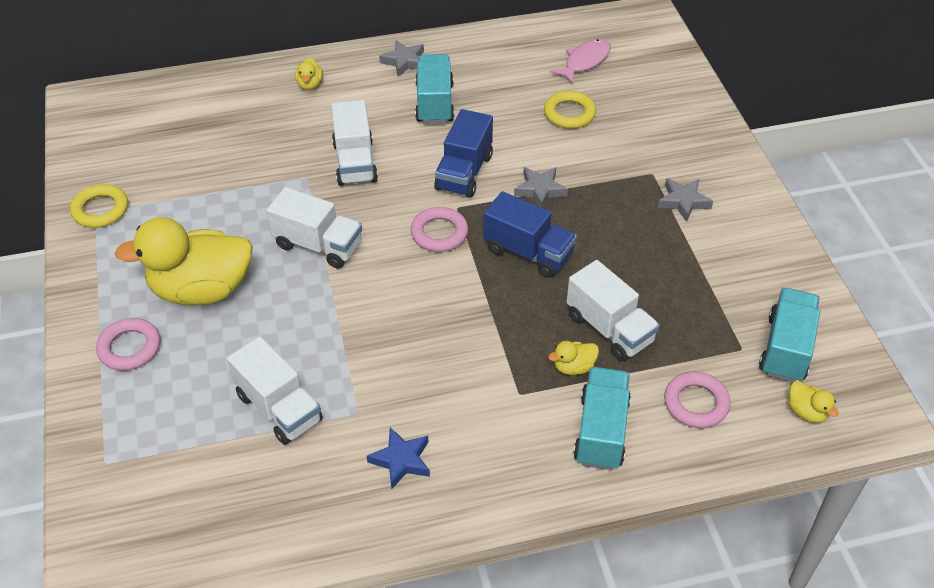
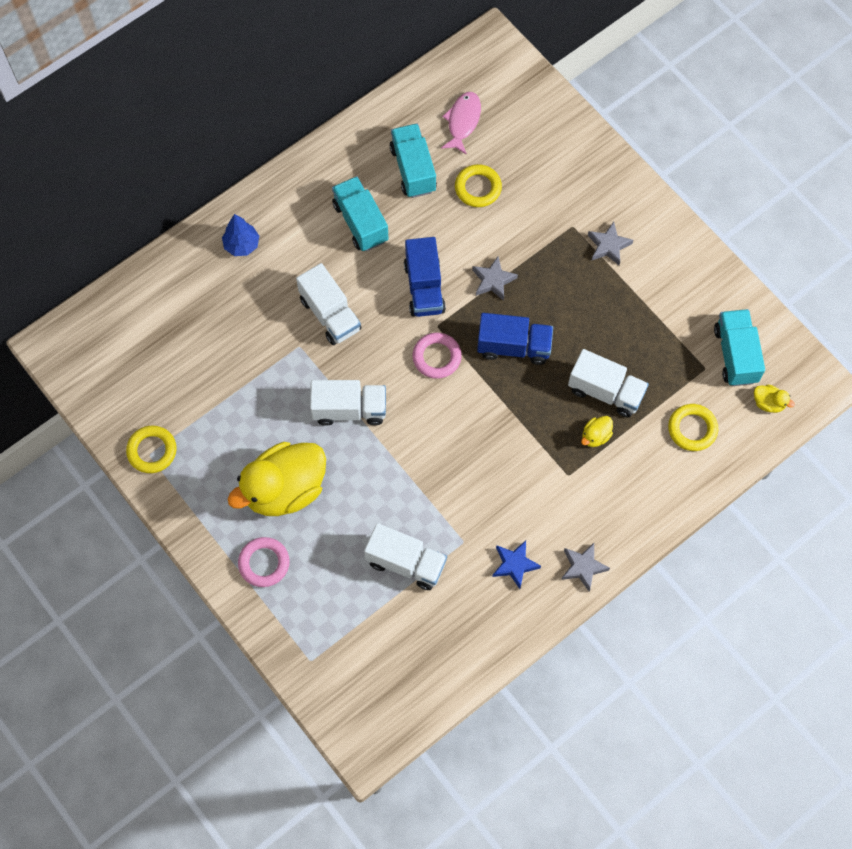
camera: 25 degrees left, 20 degrees up
(310, 84) = (242, 245): yellow duck -> blue tree
(404, 61) = (308, 184): grey star -> grey star (583, 567)
(601, 431) = (638, 481): turquoise truck -> turquoise truck (413, 169)
(696, 403) = (692, 429): pink ring -> yellow ring

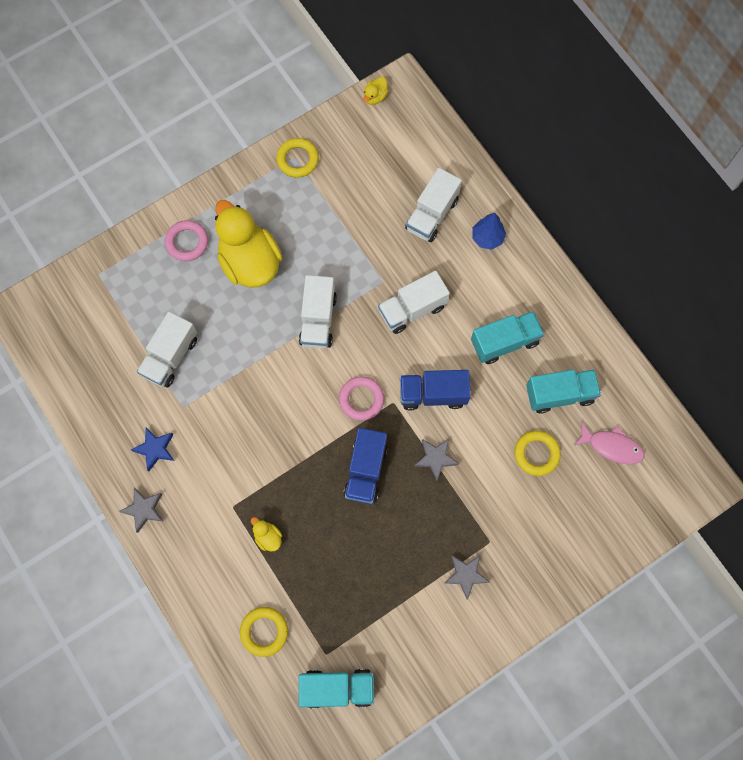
camera: 95 degrees right, 5 degrees up
(605, 391) = (311, 552): white truck -> white truck (432, 214)
(768, 403) = (282, 713): yellow duck -> yellow duck (375, 97)

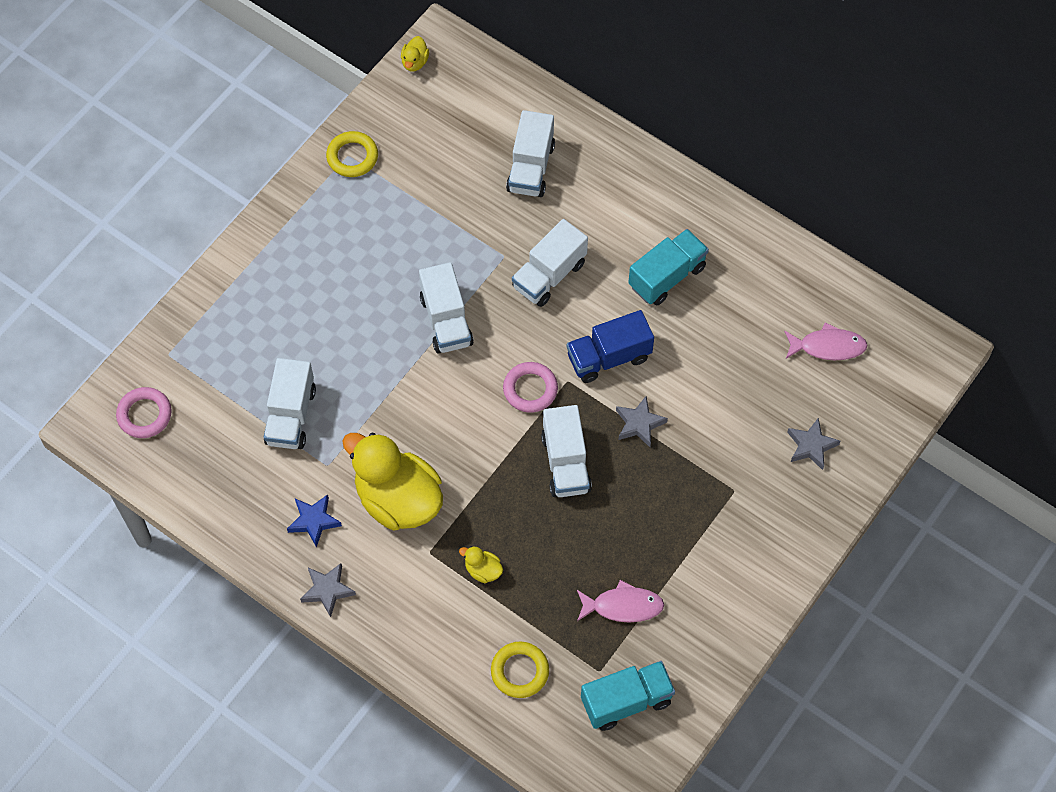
camera: 20 degrees left, 10 degrees down
(187, 242) = (259, 286): pink ring -> pink ring (144, 415)
(250, 262) = (342, 284): yellow duck -> yellow duck (398, 499)
(365, 607) = (623, 606): none -> pink fish
(366, 470) = (566, 463): blue truck -> white truck
(466, 575) = (722, 534): grey star -> grey star (811, 446)
(487, 238) = (603, 173): blue tree -> none
(536, 454) = (749, 381): yellow ring -> none
(559, 394) = (749, 311): turquoise truck -> none

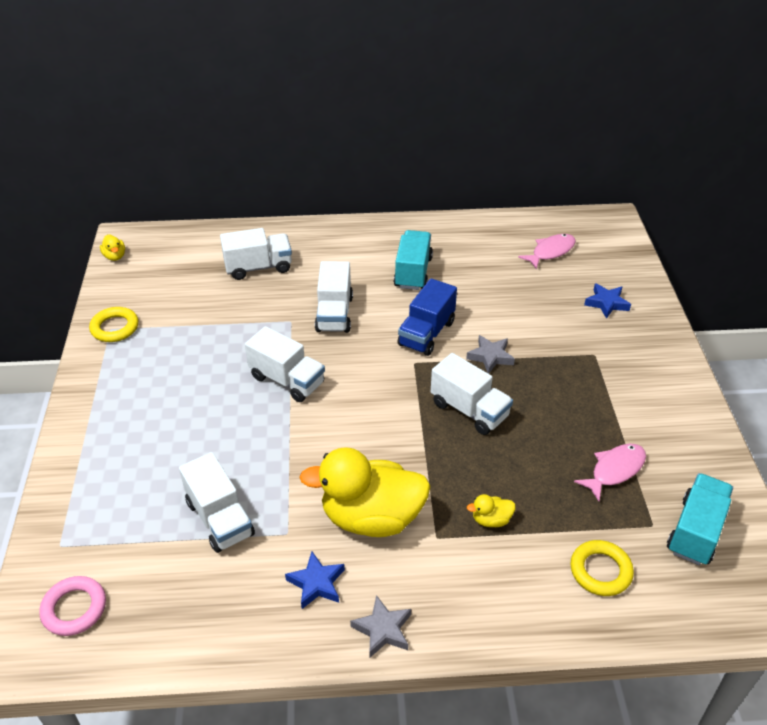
camera: 40 degrees left, 20 degrees down
(530, 389) = (394, 383): pink ring -> none
(531, 168) = (258, 267): white truck -> white truck turned 75 degrees counterclockwise
(811, 446) = (606, 303): grey star -> blue star

